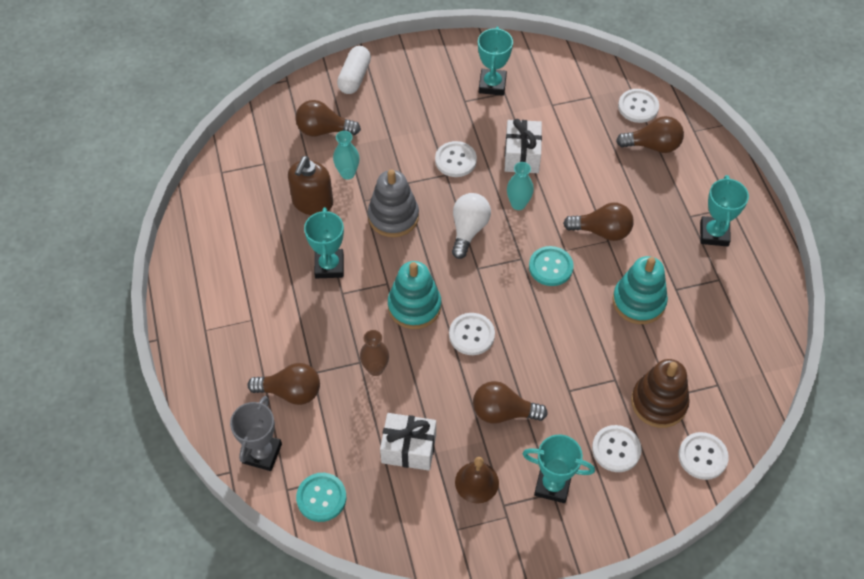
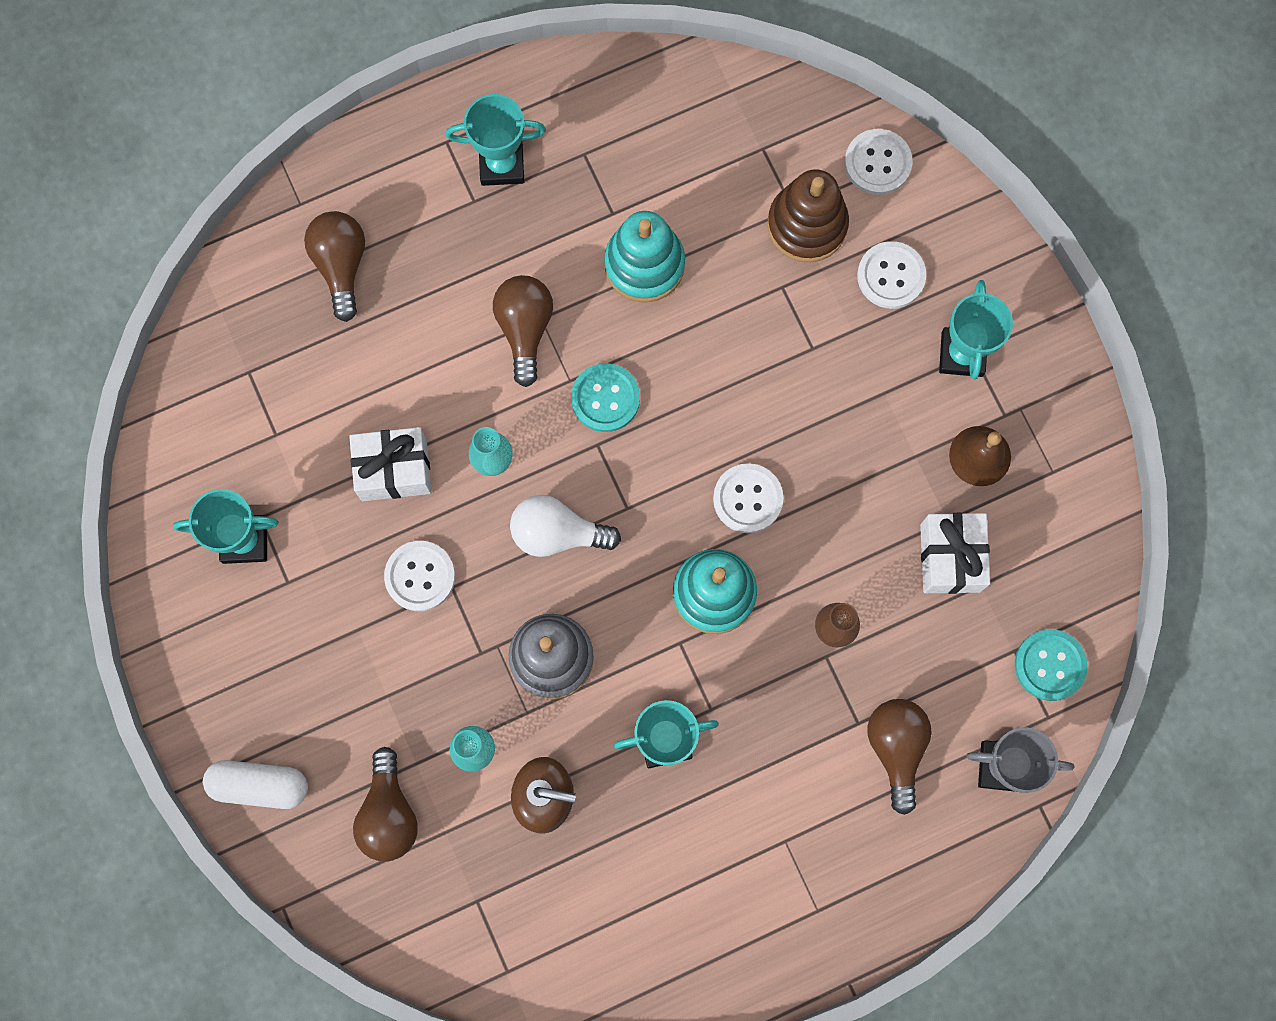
camera: 100 degrees left, 20 degrees up
(503, 412) = (866, 435): brown light bulb -> none
(638, 107) = (261, 295): white button -> none

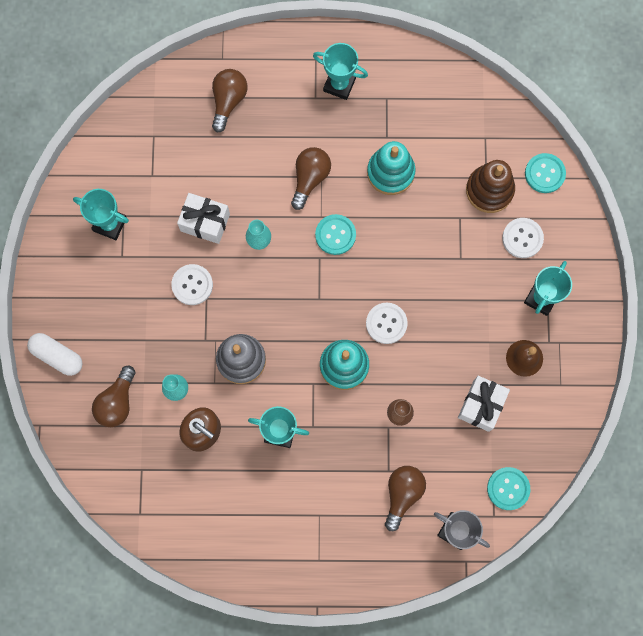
camera: 25 degrees right, 0 degrees up
(557, 533) = (275, 295): white light bulb -> none
(877, 163) = (544, 173): white button -> turquoise button

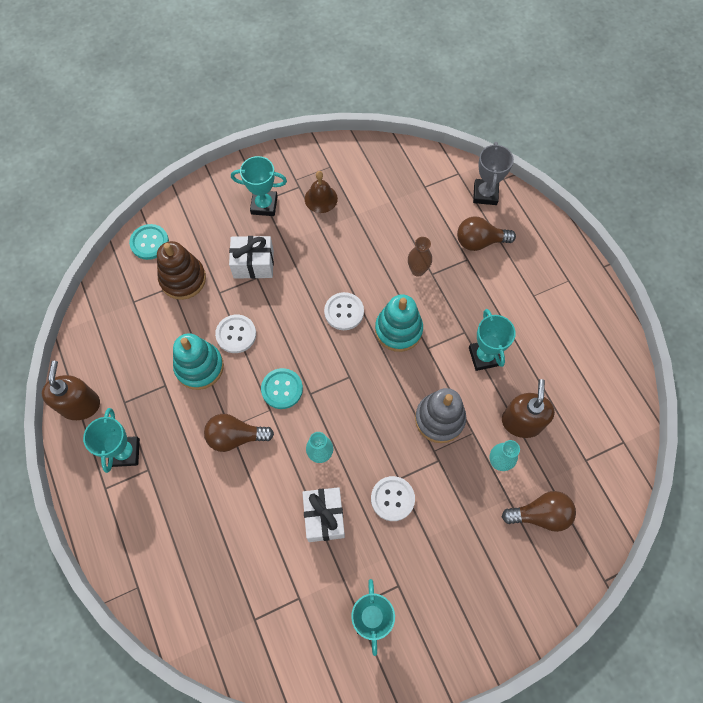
camera: 115 degrees left, 10 degrees down
(57, 356) = (530, 599): white capsule -> none
(228, 101) = (184, 557): brown light bulb -> none
(401, 62) = (80, 404): none -> brown soap dispenser
(481, 405) = (376, 214): white gift -> white gift (253, 264)
(508, 488) = (431, 171): turquoise button -> none
(522, 238) = (217, 237): white button -> white button (236, 334)

